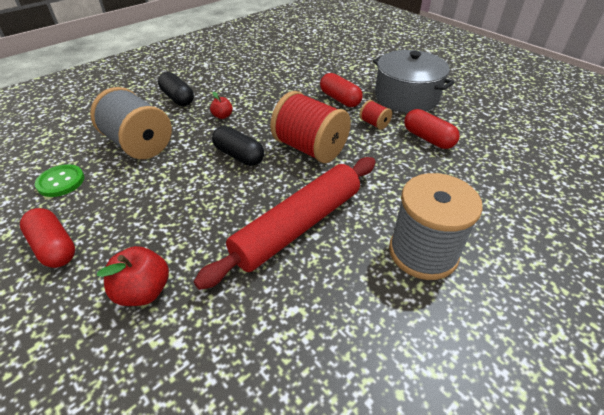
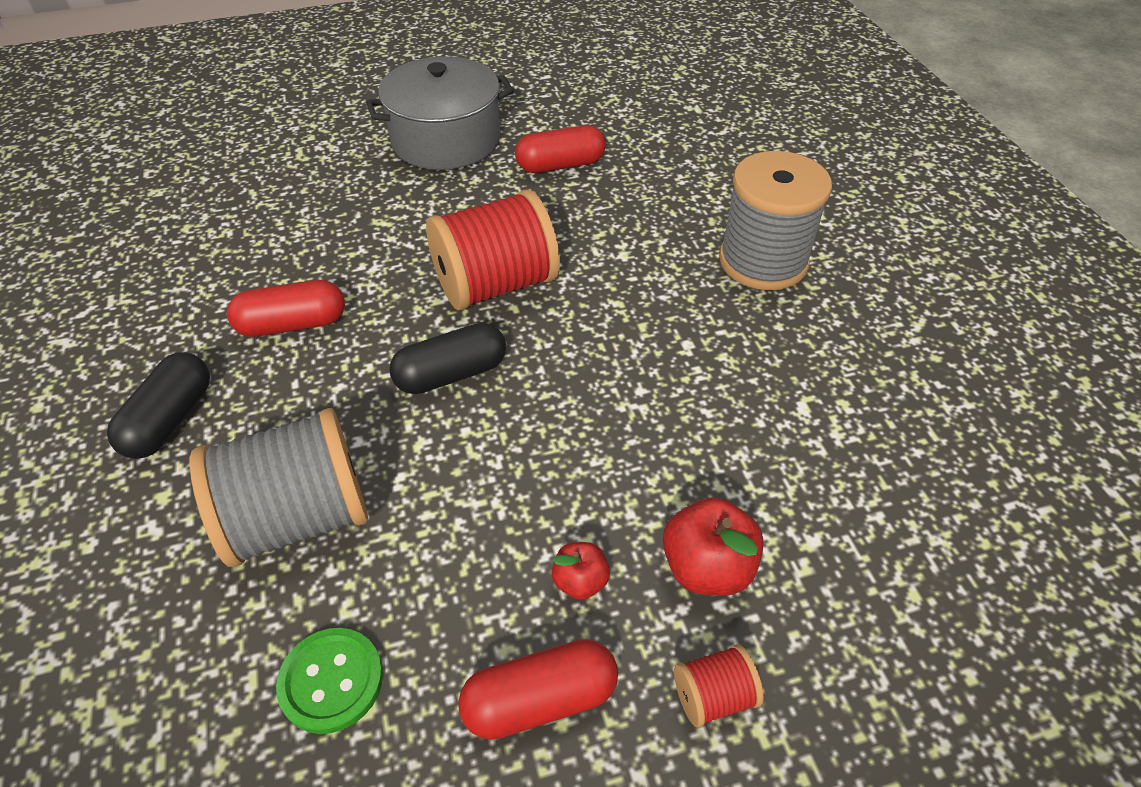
camera: 65 degrees left, 5 degrees up
(178, 98) = (170, 419): black capsule -> black capsule turned 60 degrees counterclockwise
(222, 116) = (307, 365): red apple -> red apple (580, 581)
(298, 226) = (661, 355): red rolling pin -> none
(340, 99) = (389, 206): red capsule -> red capsule (293, 324)
(374, 124) = (486, 197): red spool -> red spool (713, 696)

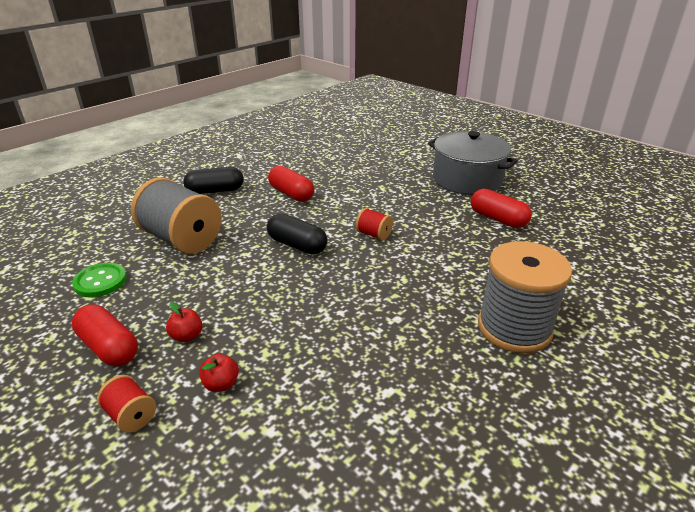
camera: 60 degrees right, 15 degrees down
(496, 285) = (373, 234): red spool -> red spool, size x0.45
(707, 567) = (221, 384): red apple -> red apple, size x0.59

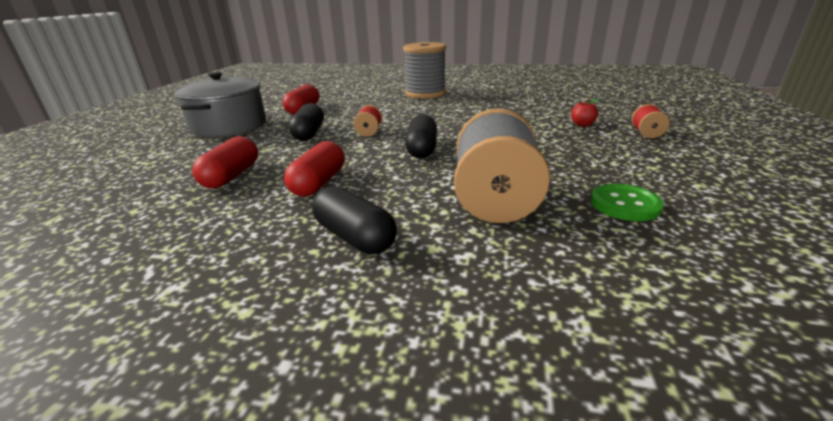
camera: 120 degrees left, 5 degrees down
(109, 347) = (644, 160): red capsule -> red capsule (231, 176)
(187, 336) = (580, 144): red apple -> none
(402, 208) = (309, 134): none -> black capsule

